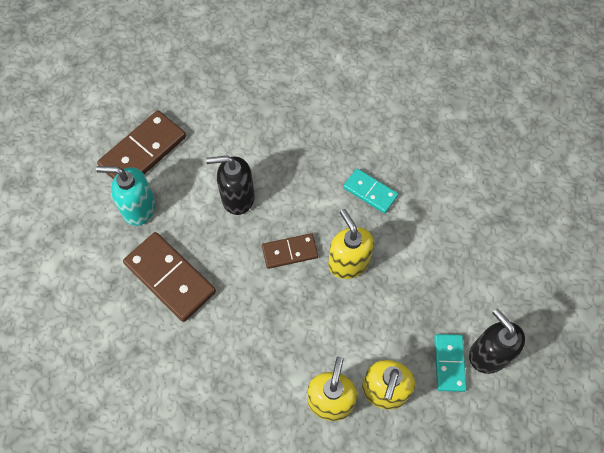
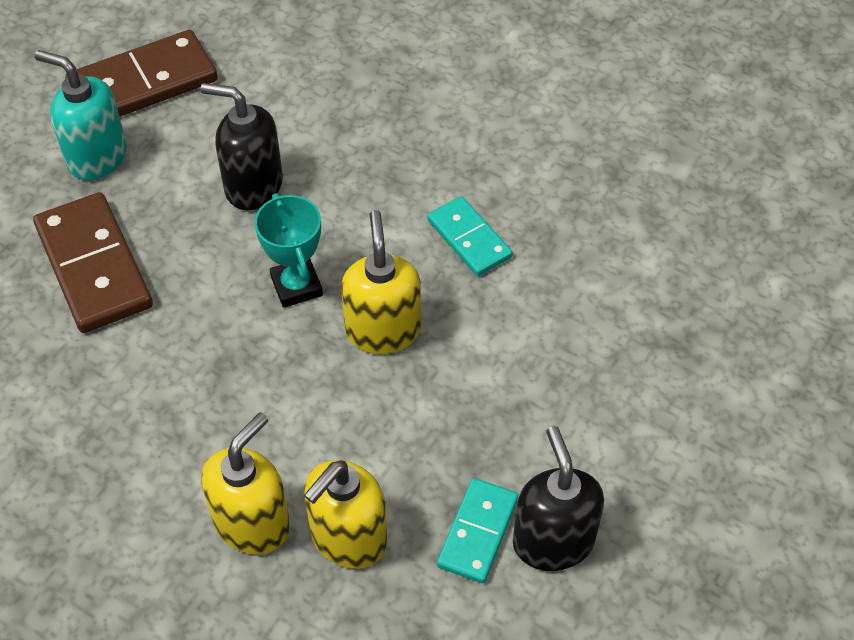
camera: 20 degrees right, 10 degrees down
(290, 252) = (296, 286): brown domino -> turquoise trophy

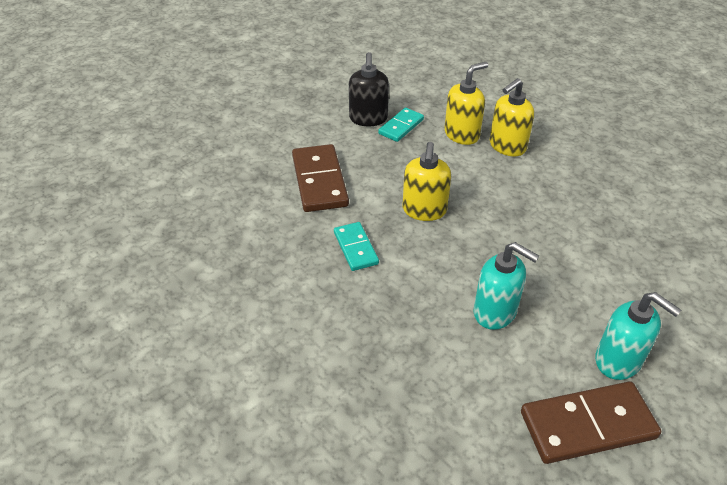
camera: 165 degrees left, 10 degrees down
(93, 266) = (607, 279): brown domino -> brown domino (320, 181)
(253, 186) = (495, 312): black soap dispenser -> turquoise soap dispenser
(296, 286) = (472, 242): turquoise trophy -> none

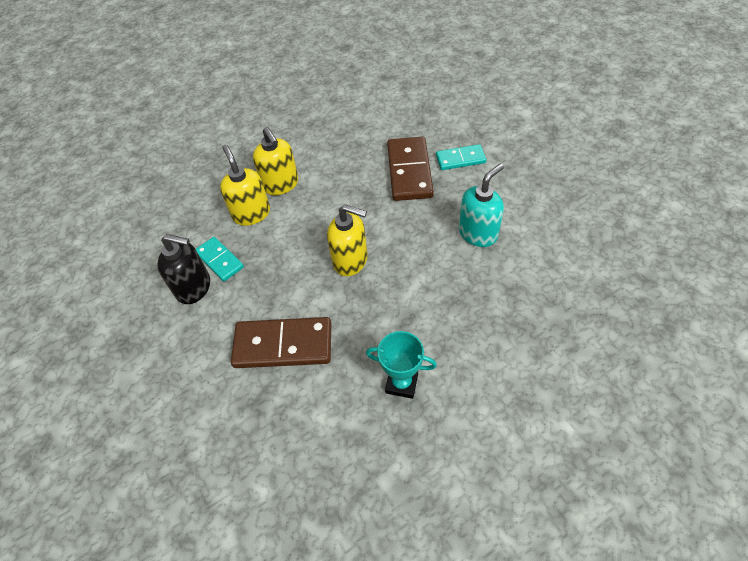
camera: 75 degrees left, 10 degrees up
(290, 264) = (402, 383): none -> turquoise trophy
(355, 248) = (389, 322): turquoise domino -> turquoise domino (460, 159)
(587, 425) = (581, 204): brown domino -> brown domino (409, 171)
(618, 360) = (528, 174): turquoise soap dispenser -> none

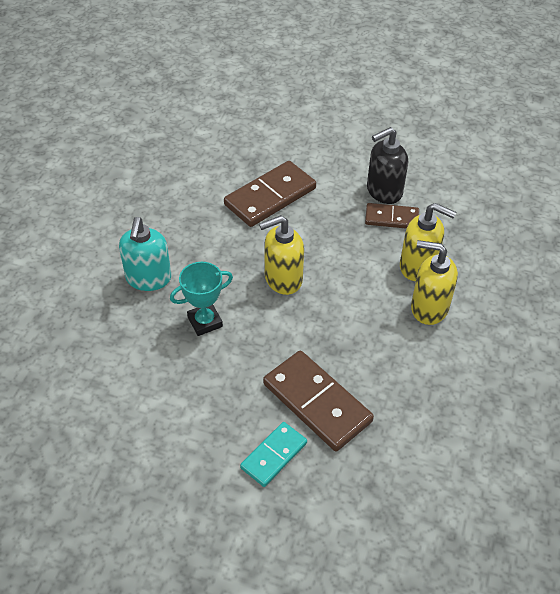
camera: 135 degrees right, 5 degrees down
(219, 260) = (391, 218): turquoise domino -> brown domino
(402, 383) = (160, 222): turquoise trophy -> turquoise trophy (205, 322)
(478, 233) = (186, 372): turquoise soap dispenser -> turquoise soap dispenser (148, 279)

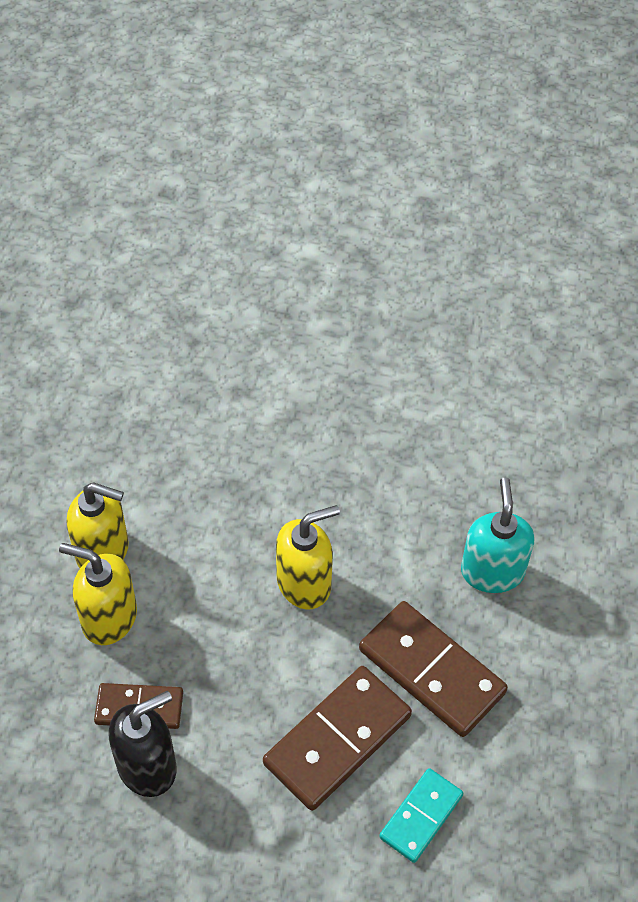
camera: 175 degrees right, 5 degrees up
(205, 322) = (401, 512): turquoise trophy -> none
(273, 455) = (297, 363): turquoise domino -> turquoise domino (421, 816)
(316, 403) = (252, 420): brown domino -> brown domino (431, 671)

